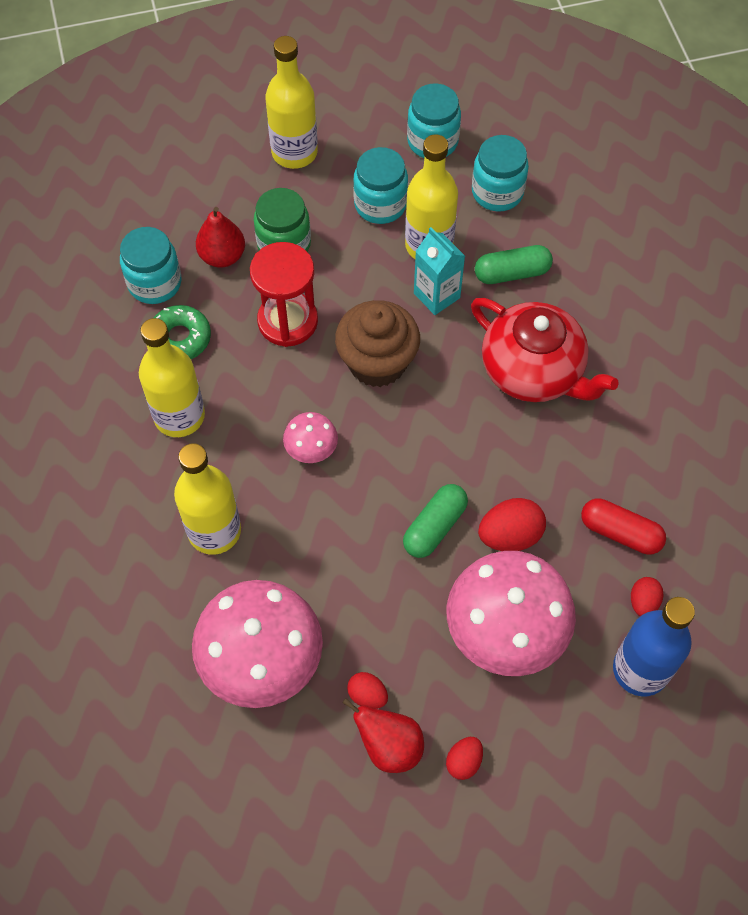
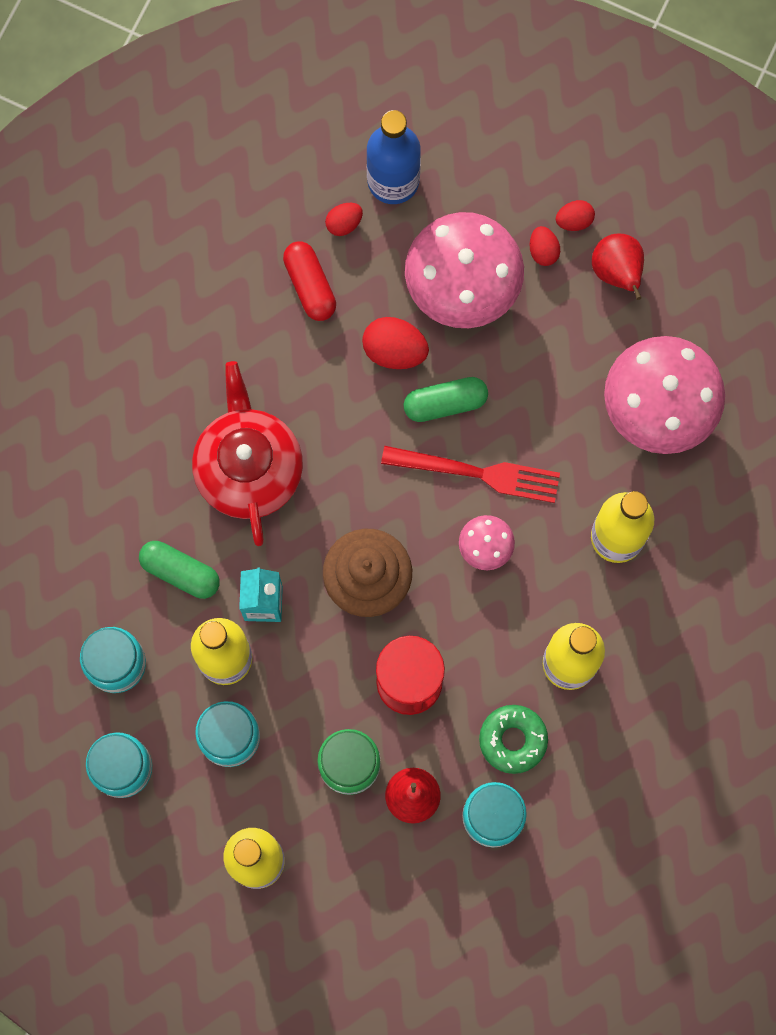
camera: 140 degrees left, 15 degrees up
(362, 496) = (479, 473): none -> red fork
(367, 695) = (603, 319): red egg -> red egg (543, 251)

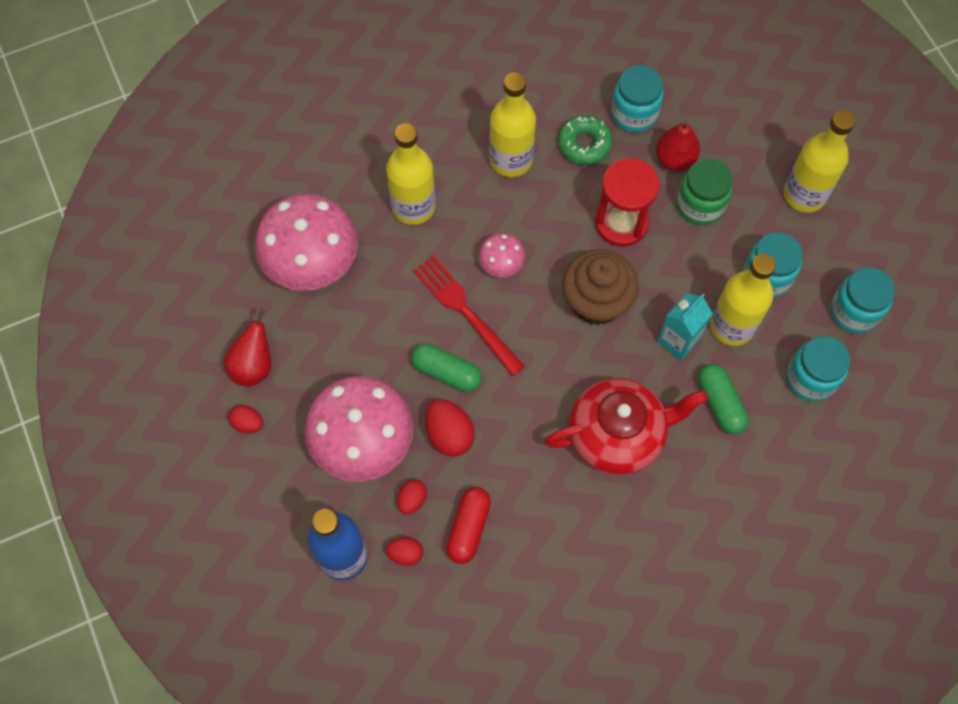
camera: 140 degrees left, 10 degrees down
(249, 468) = (617, 435): red teapot -> red teapot turned 135 degrees counterclockwise
(543, 251) = (288, 420): red egg -> red egg (412, 500)

